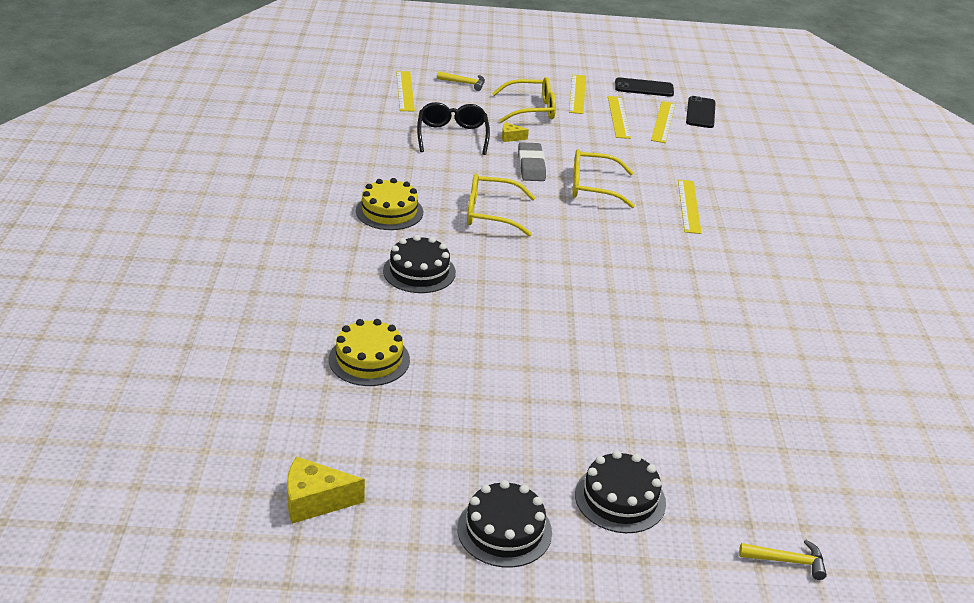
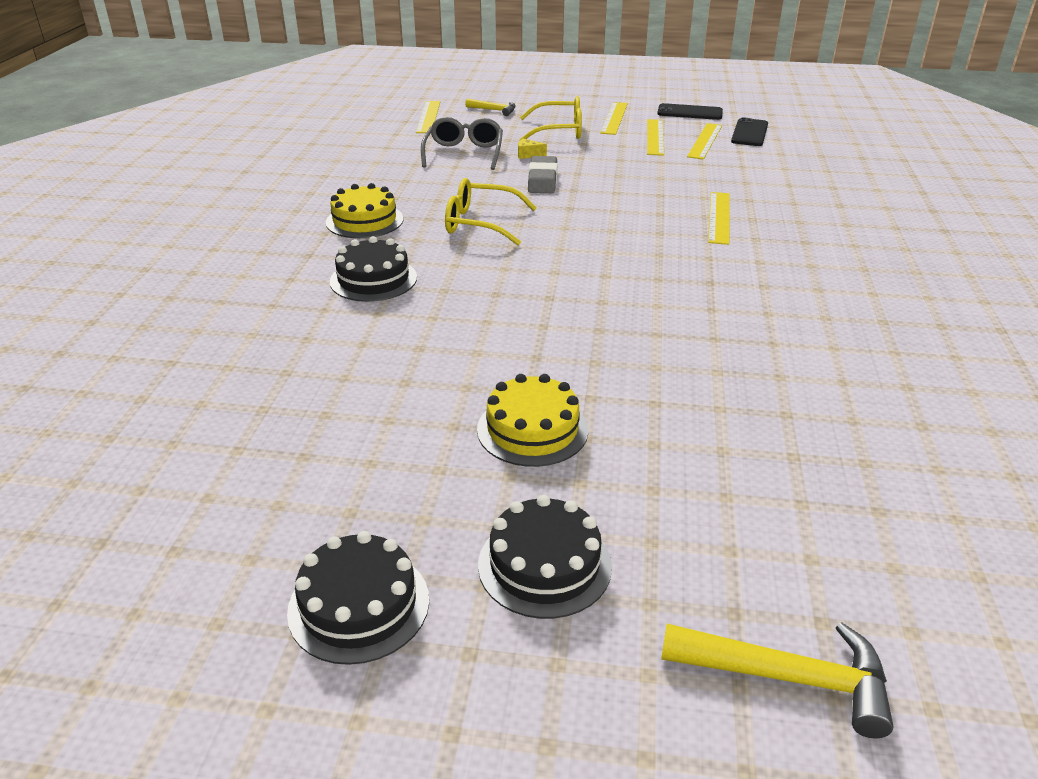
camera: 10 degrees right, 0 degrees up
(315, 501) = (111, 550): yellow cheese -> none
(369, 359) = (270, 373): yellow cake -> yellow cake (532, 429)
(452, 136) = (464, 153): black glasses -> grey glasses
(593, 187) = (608, 199): yellow glasses -> none
(787, 561) = (789, 678): yellow hammer -> yellow hammer, size x1.64

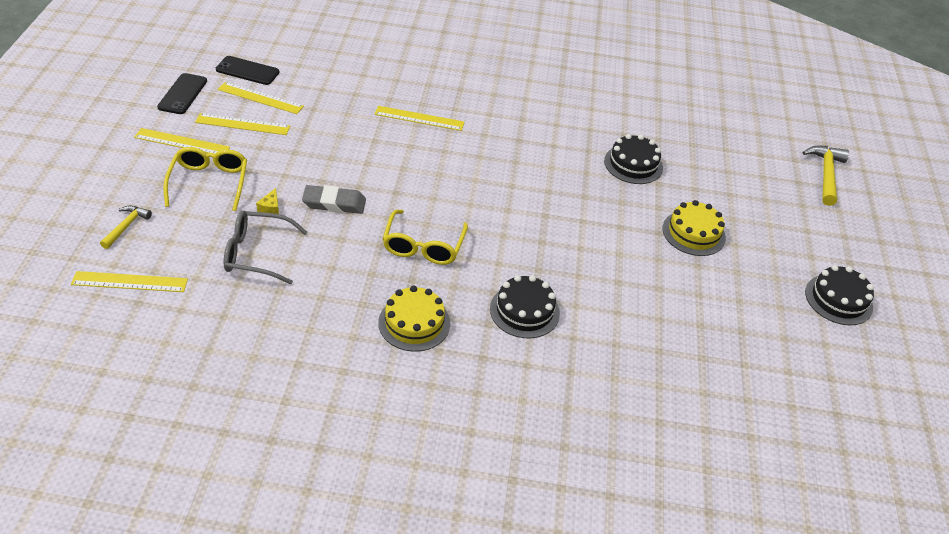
camera: 95 degrees left, 10 degrees up
(544, 565) = (792, 235): black cake -> black cake (633, 164)

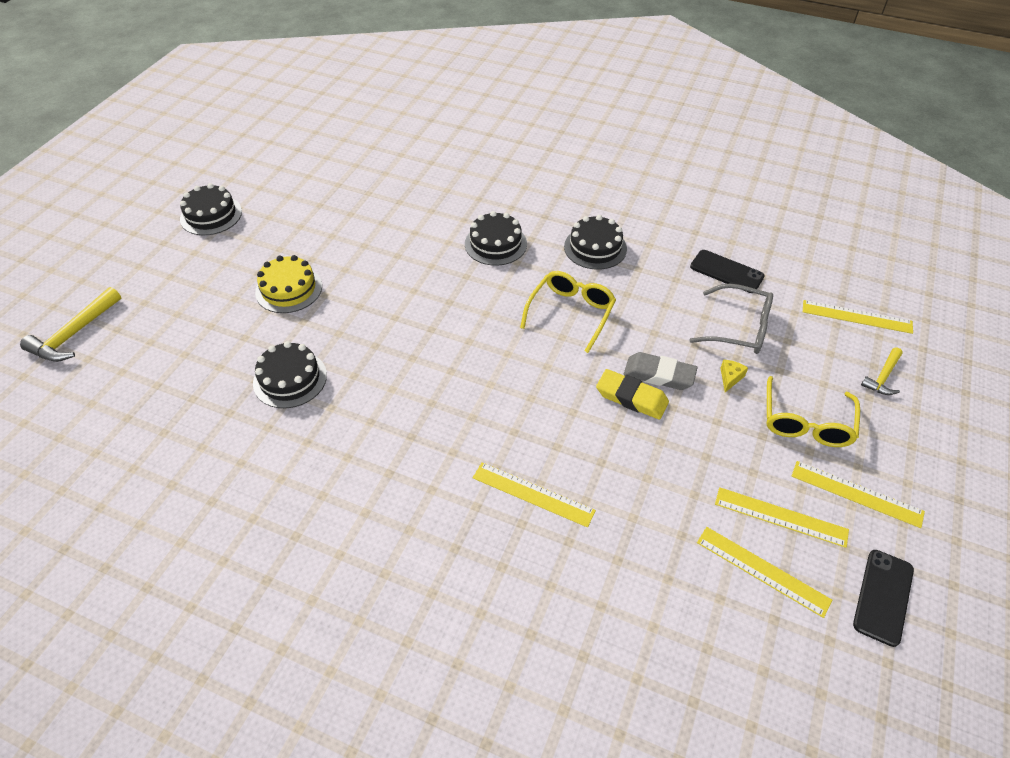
camera: 160 degrees left, 5 degrees up
(247, 71) = (791, 643): black phone -> black phone (726, 272)
(356, 183) = (631, 397): none -> yellow eraser
(414, 323) = (595, 247): yellow cake -> black cake

